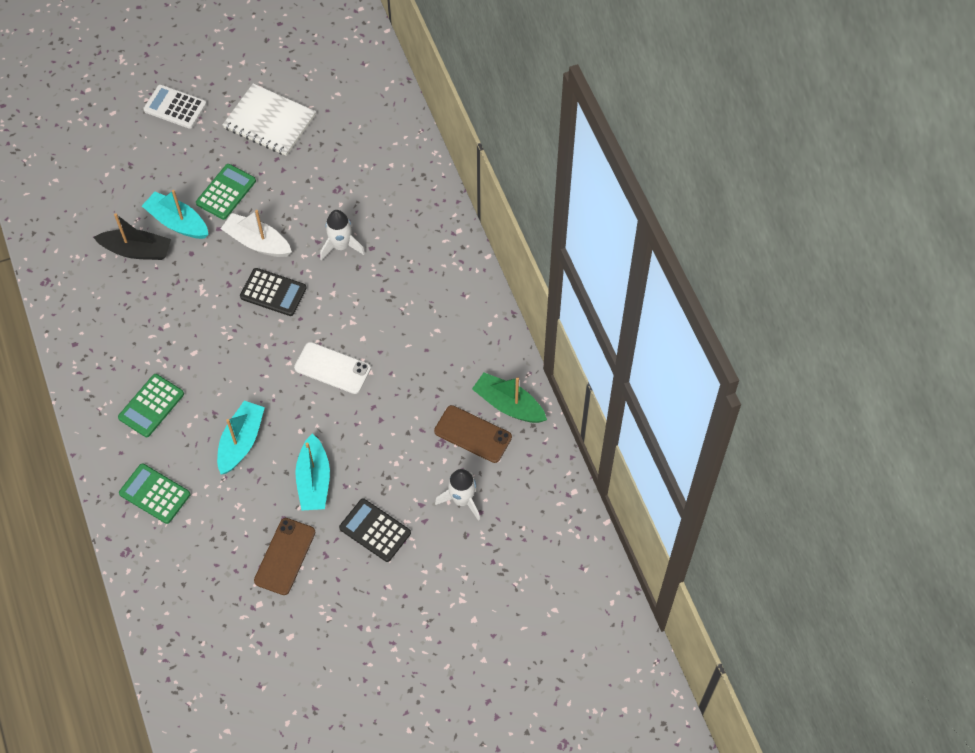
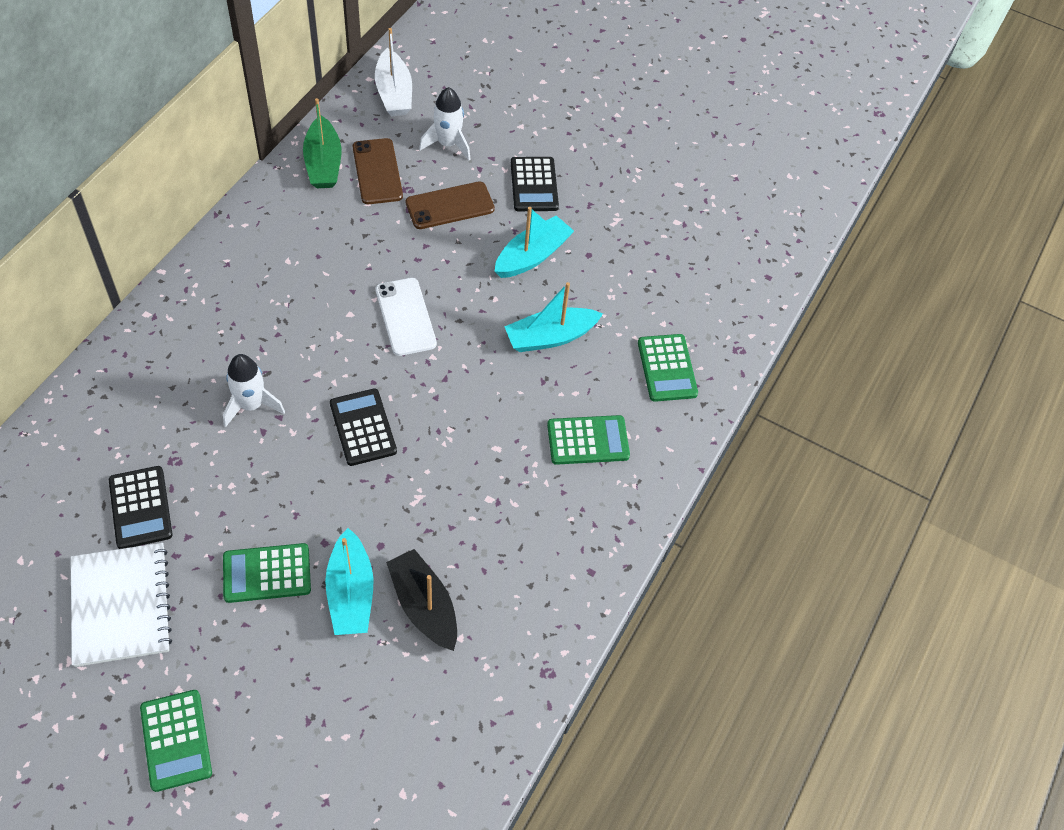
camera: 135 degrees left, 5 degrees down
(175, 107) = (176, 740): white calculator -> green calculator
(257, 242) = (311, 489): white boat -> white boat (394, 93)
(285, 556) = (620, 231): brown phone -> brown phone (450, 206)
(321, 158) = (140, 508): none -> black calculator

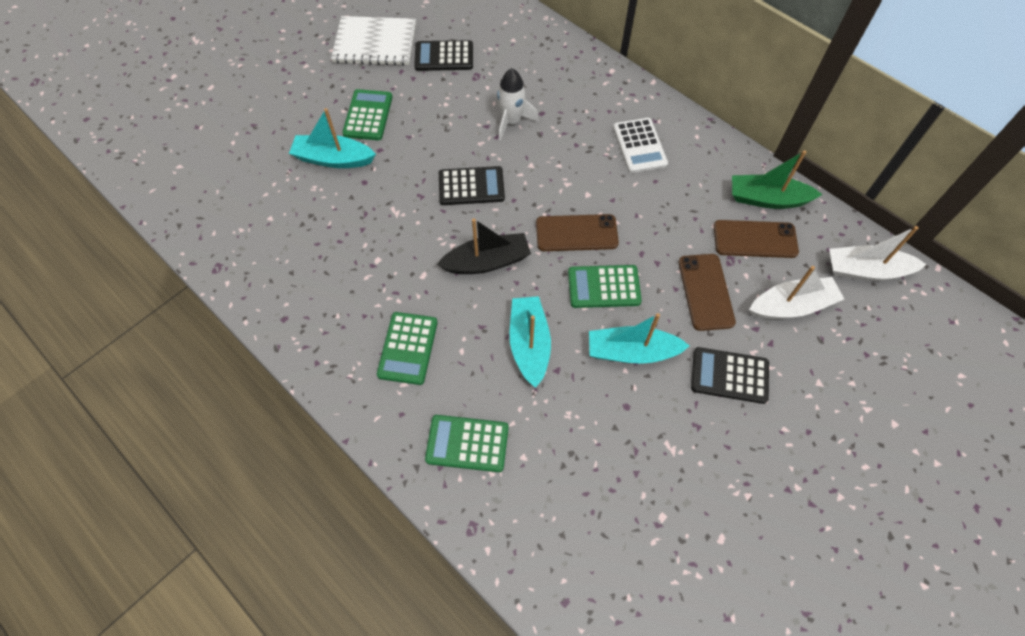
camera: 110 degrees right, 5 degrees up
(176, 740) = (273, 62): green calculator -> green calculator (604, 287)
(269, 274) = (639, 146): none -> white calculator
(405, 317) = (576, 233): white phone -> brown phone
(424, 606) = (304, 200): black boat -> black boat (487, 262)
(448, 144) = (791, 306): white rocket -> white boat
(532, 256) = (632, 352): turquoise boat -> turquoise boat turned 120 degrees clockwise

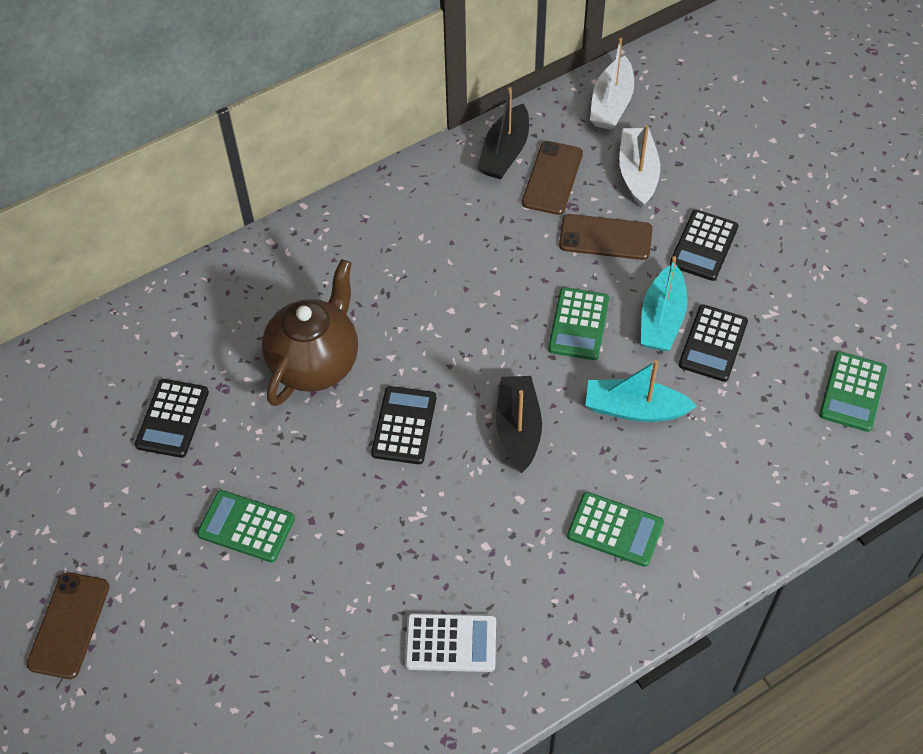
camera: 75 degrees left, 5 degrees down
(333, 159) = (309, 578): turquoise boat -> none
(375, 43) = (111, 500): white notebook -> none
(467, 443) = (739, 489): green calculator -> green calculator (852, 392)
(511, 121) = (315, 363): white rocket -> brown teapot
(576, 233) = (502, 333): brown phone -> brown phone (69, 625)
(618, 399) = (713, 343): none -> black calculator
(639, 146) = (397, 243): white calculator -> white calculator (451, 643)
(767, 199) = (505, 152): green boat -> black boat

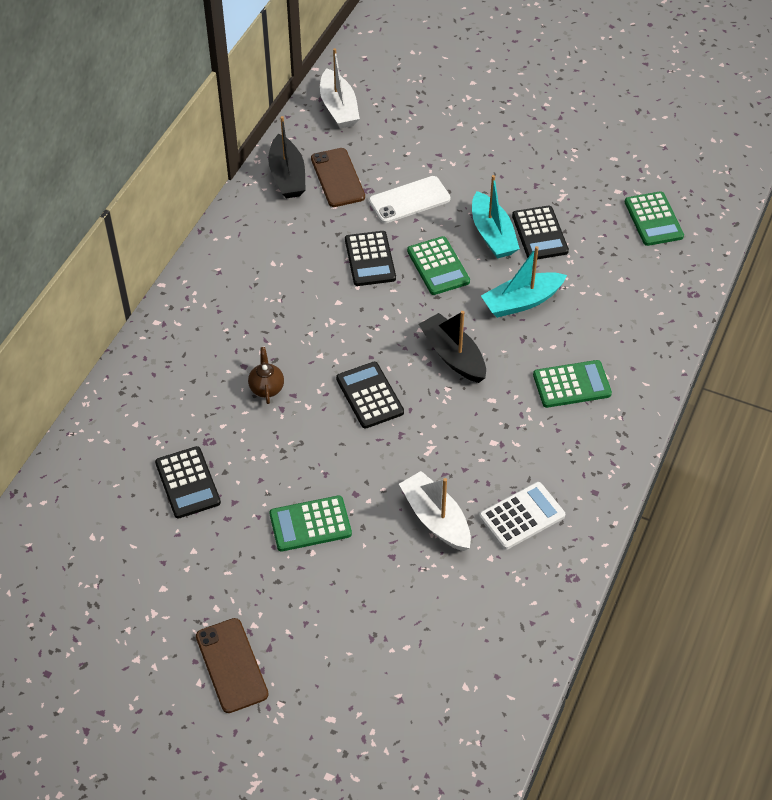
camera: 35 degrees left, 5 degrees down
(315, 363) = (266, 388): brown teapot -> brown teapot, size x0.43
(605, 237) = (409, 200): brown phone -> white phone
(638, 173) = (397, 147): white boat -> white boat (436, 519)
(704, 246) = (482, 173): black calculator -> black calculator (370, 259)

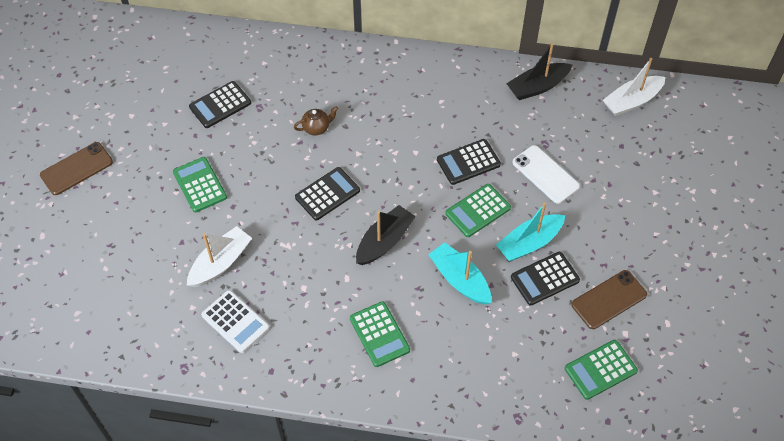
camera: 75 degrees right, 5 degrees up
(337, 178) = (550, 120): brown phone -> brown phone (609, 299)

